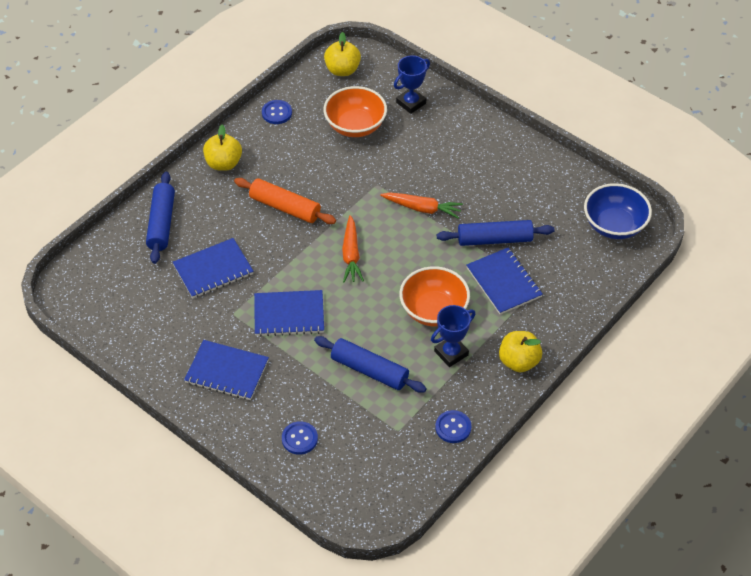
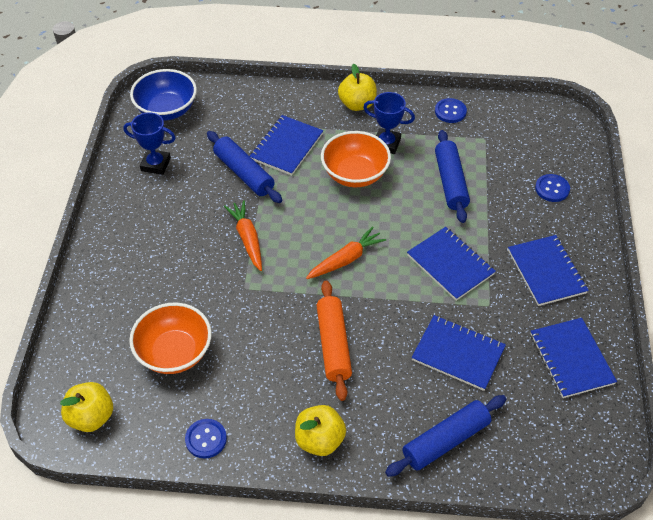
camera: 125 degrees left, 0 degrees up
(146, 331) = (571, 359): none -> blue notebook
(411, 103) = (105, 323): blue trophy -> blue trophy (155, 164)

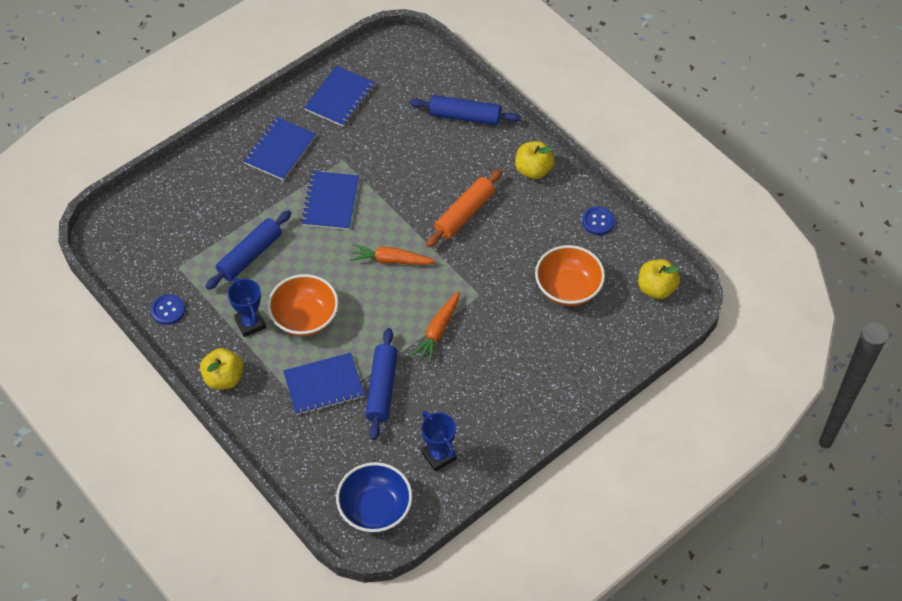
camera: 135 degrees left, 5 degrees up
(458, 354) = (398, 150): blue notebook -> none
(552, 189) = (194, 194): blue button -> none

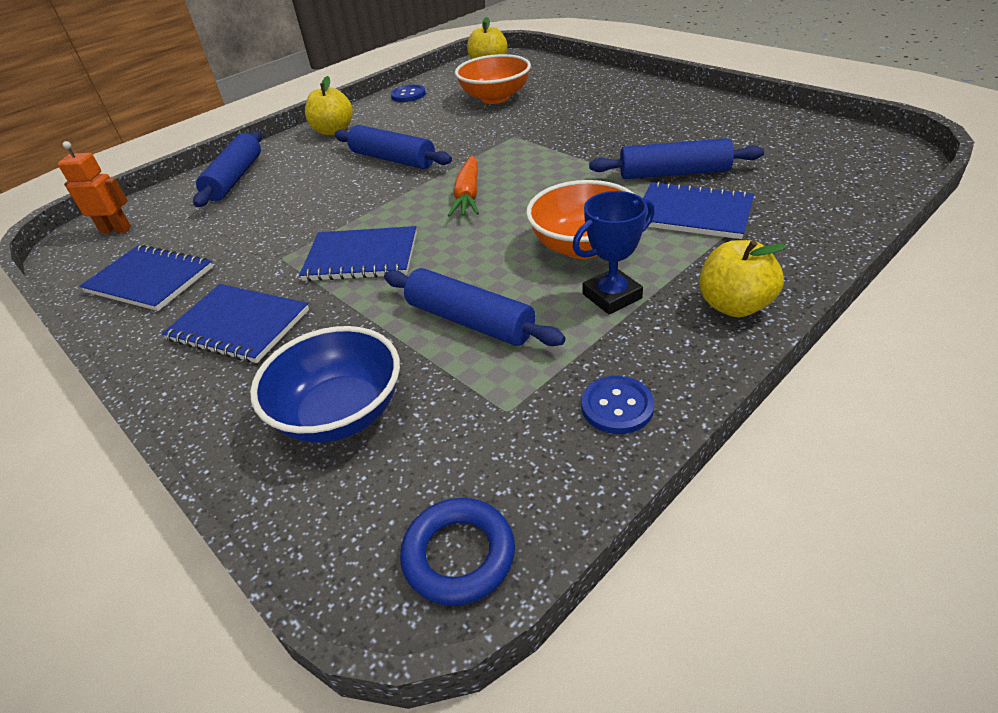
camera: 90 degrees left, 15 degrees down
(110, 246) = (459, 555): none -> blue ring
(324, 385) = (693, 213): blue notebook -> blue notebook turned 45 degrees counterclockwise
(375, 509) = (850, 153): blue bowl -> blue bowl (340, 413)
(408, 64) = (116, 230): none -> orange robot
(438, 330) = (571, 152): orange carrot -> none
(439, 456) = (745, 129): blue trophy -> none
(464, 214) = (393, 159): orange rolling pin -> blue rolling pin

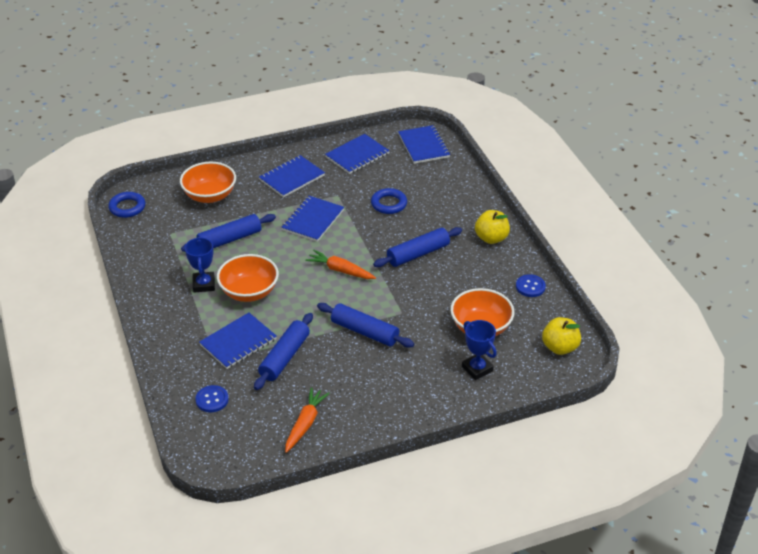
camera: 110 degrees right, 0 degrees up
(116, 230) = (423, 146): orange robot -> blue notebook
(235, 178) = (451, 190): blue rolling pin -> blue rolling pin (364, 332)
(288, 210) = (389, 204): none -> blue ring
(340, 413) = (210, 195): blue bowl -> orange bowl
(557, 84) = (477, 369): none -> blue trophy
(617, 406) = (145, 259): blue button -> blue button (212, 400)
(734, 305) = (161, 316): yellow apple -> none
(751, 128) = (305, 424): none -> orange carrot

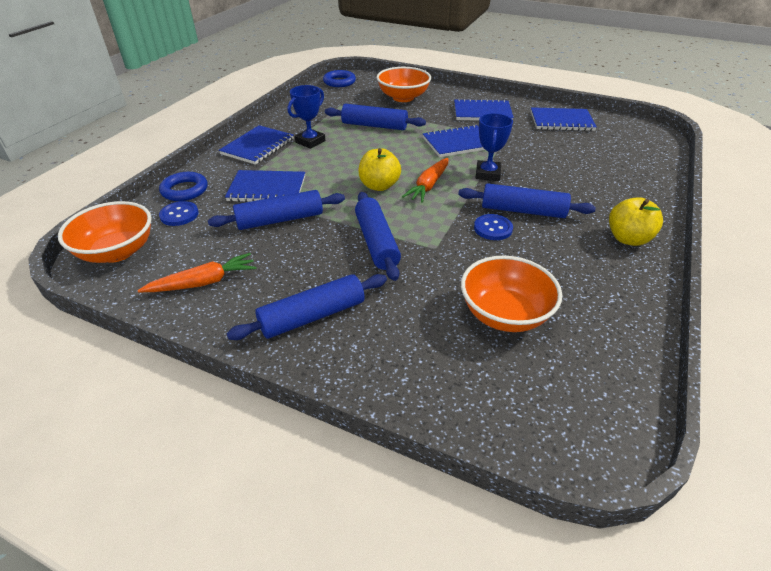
camera: 45 degrees right, 0 degrees up
(249, 292) = (332, 162): orange bowl -> orange bowl (117, 251)
(340, 270) = (428, 186): orange carrot -> orange carrot turned 135 degrees counterclockwise
(389, 204) = (545, 162): blue ring -> blue ring (185, 190)
(393, 396) = (313, 316): none -> blue rolling pin
(423, 146) = (639, 139): blue notebook -> blue notebook (258, 146)
(477, 369) = (441, 355): blue trophy -> blue trophy (487, 174)
(530, 287) = (625, 311): blue button -> blue button (493, 228)
(560, 347) = (588, 408): yellow apple -> yellow apple (379, 186)

